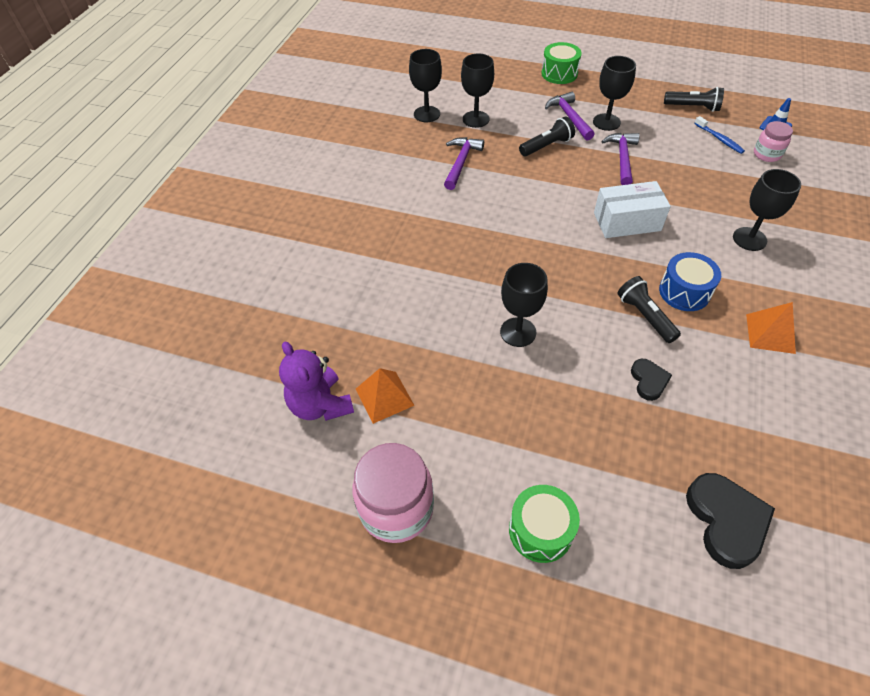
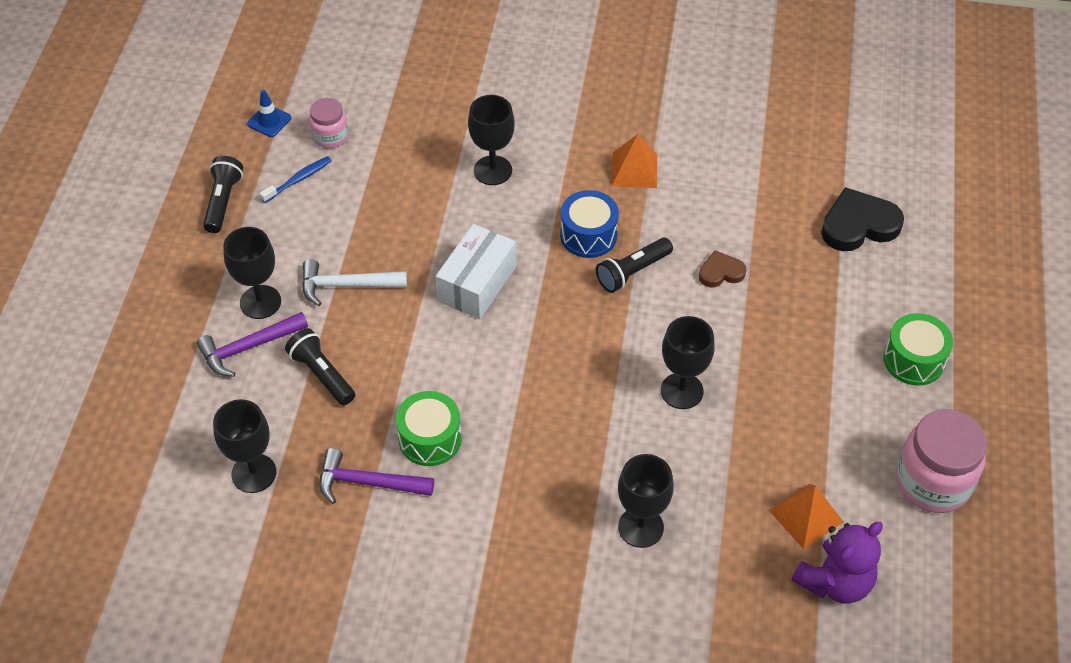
camera: 100 degrees left, 0 degrees up
(426, 114) = (239, 548): black goblet -> black goblet (640, 527)
(559, 74) = (123, 363): green drum -> green drum (430, 439)
(622, 158) = (346, 285): purple hammer -> white hammer
(627, 222) = (477, 284): white box -> white box turned 45 degrees clockwise
(649, 381) = (721, 272): black heart -> brown heart

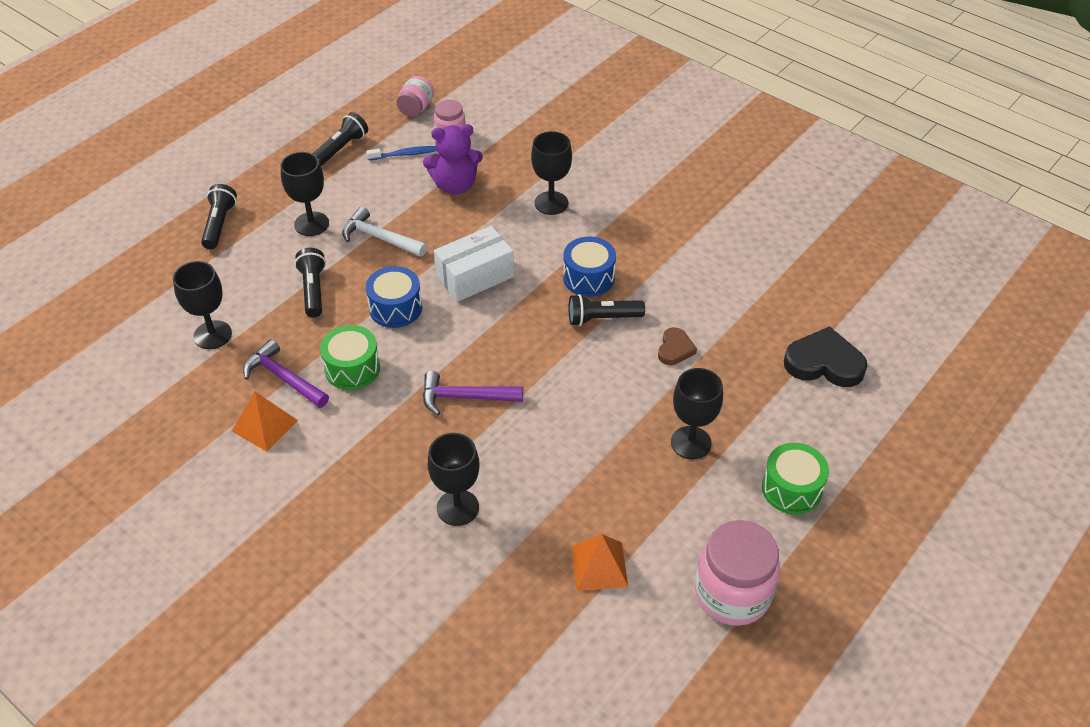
camera: 30 degrees right, 5 degrees down
(157, 348) = (219, 224): none -> black flashlight
(248, 348) = (278, 250): purple hammer -> purple hammer (465, 397)
(269, 121) = (416, 108): blue traffic cone -> pink jar
(423, 354) = (395, 308): none -> blue drum
(634, 170) = (663, 246): orange pyramid -> orange pyramid (265, 425)
(682, 391) = (572, 422): black goblet -> black goblet (691, 443)
(721, 272) = (675, 349): brown heart -> brown heart turned 90 degrees clockwise
(835, 582) = (583, 630): purple teddy bear -> purple teddy bear (455, 185)

